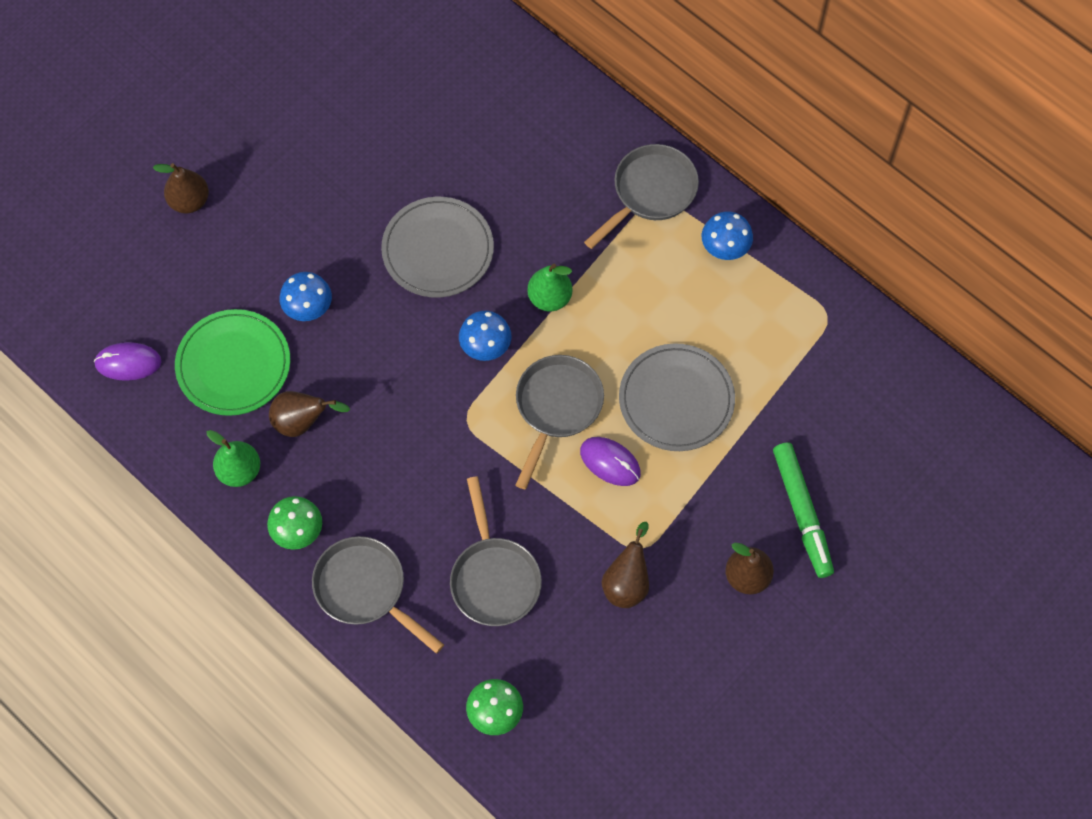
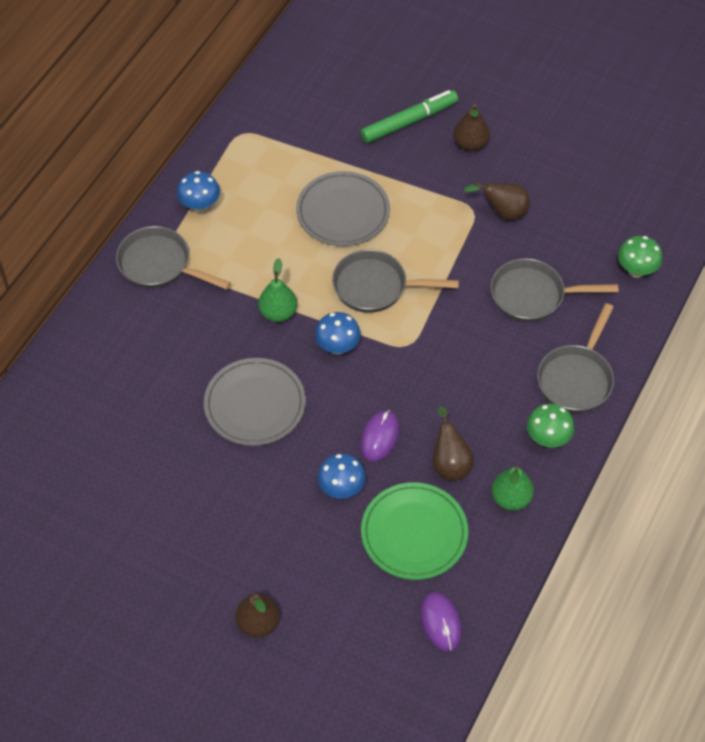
camera: 105 degrees left, 10 degrees down
(494, 578) = (533, 295): grey pan -> grey pan turned 150 degrees counterclockwise
(610, 462) = (410, 242): purple mouse -> purple mouse (379, 437)

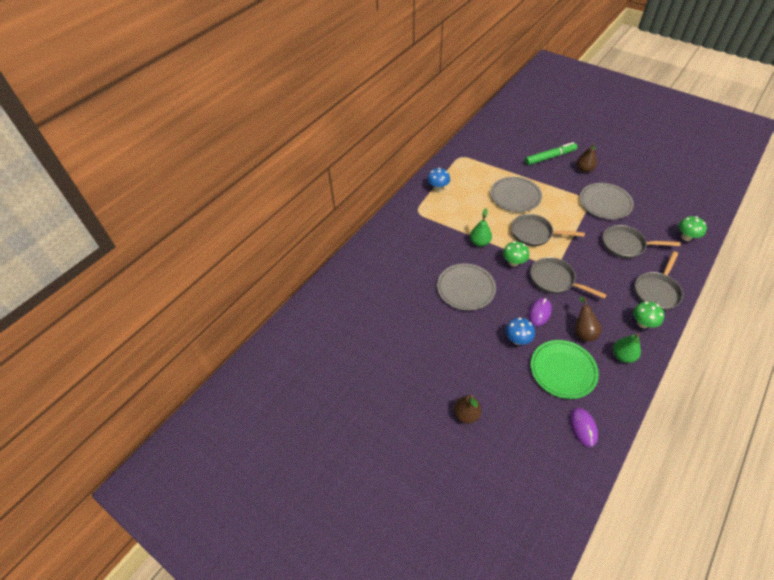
camera: 10 degrees right, 5 degrees down
(159, 265) = (415, 214): grey pan -> grey pan (555, 280)
(337, 347) = (513, 262): blue mushroom -> green mushroom
(503, 212) = (605, 203): brown pear -> grey plate

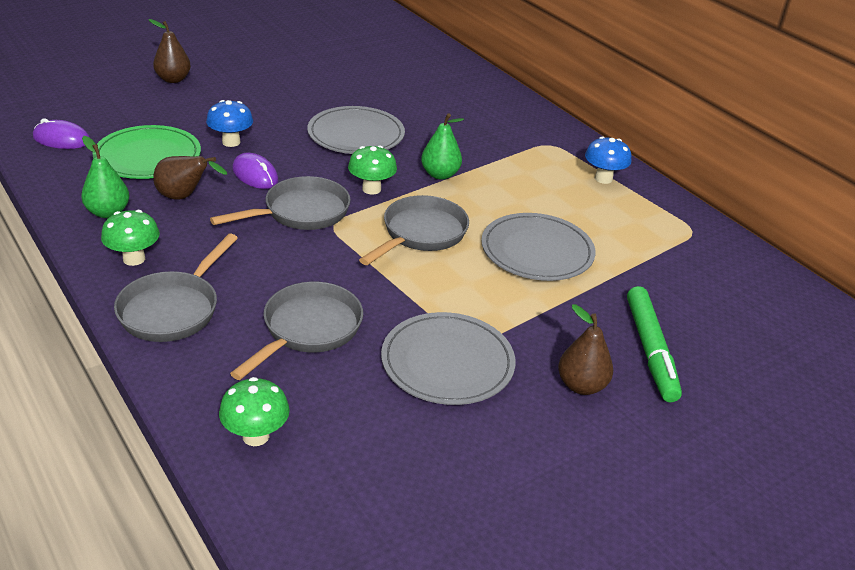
camera: 105 degrees right, 15 degrees down
(657, 291) = (173, 309): grey pan -> grey pan turned 120 degrees counterclockwise

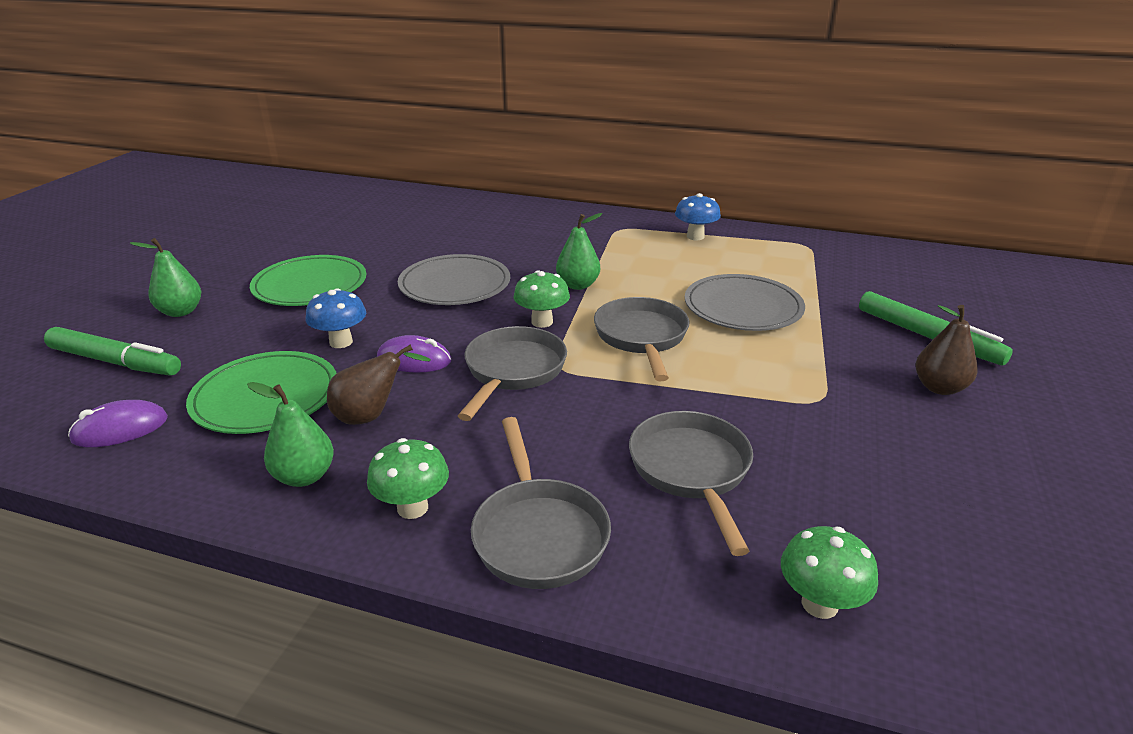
camera: 35 degrees left, 5 degrees down
(104, 97) = (115, 362): none -> green marker
(173, 79) = (180, 312): brown pear -> green pear
(266, 94) = (310, 285): none -> green plate
(447, 362) = (835, 428): grey plate -> none

